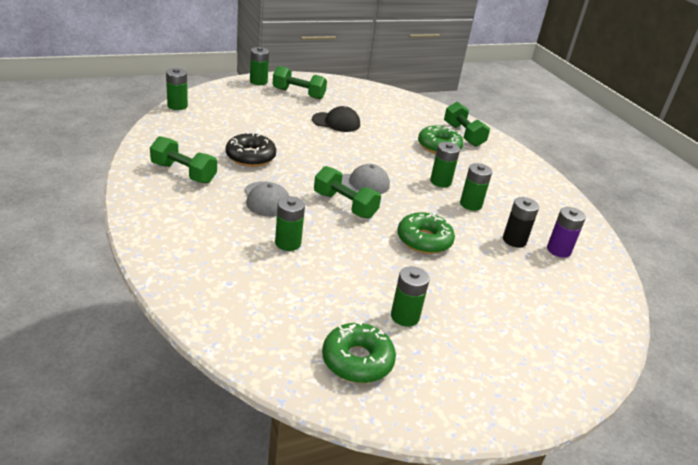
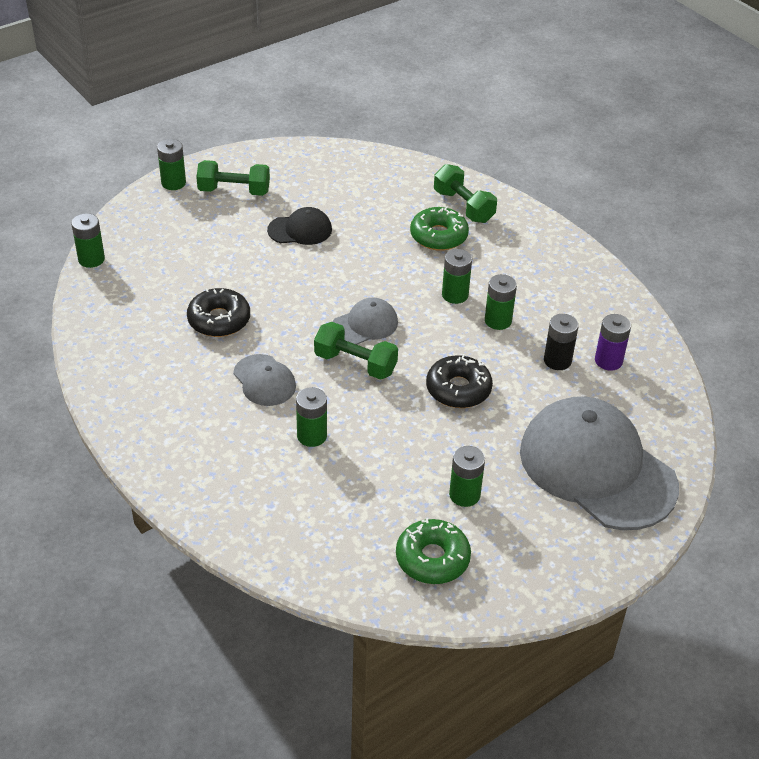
camera: 10 degrees left, 10 degrees up
(183, 173) = (152, 368): green dumbbell -> none
(424, 240) = (458, 389): green donut -> black donut
(533, 325) = (597, 468): none -> grey cap

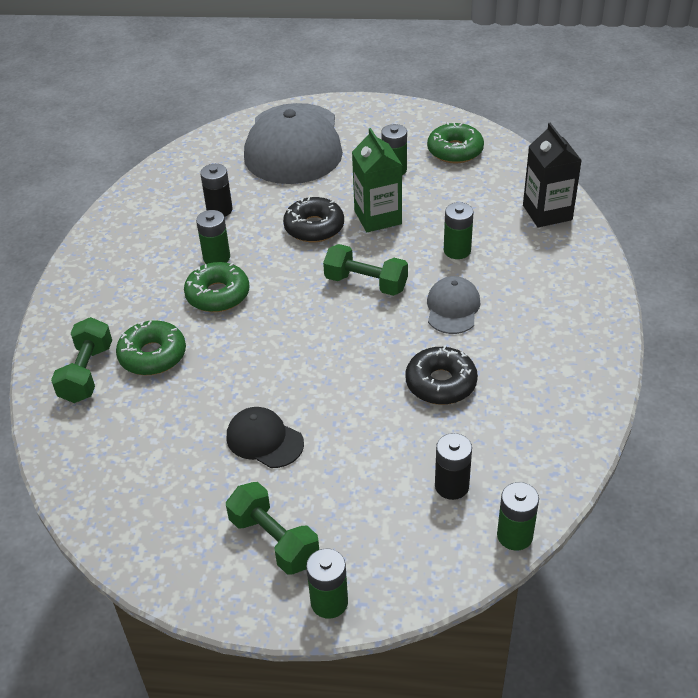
camera: 135 degrees left, 0 degrees up
(153, 265) = (451, 486): none -> black battery
(265, 528) = (547, 213): none -> black carton
(355, 363) = (366, 283): green dumbbell -> green dumbbell turned 45 degrees counterclockwise
(365, 325) = (321, 310): grey cap -> none
(417, 430) = (378, 217): none -> green carton
(455, 295) = (218, 295): green battery -> green donut
(608, 361) = (187, 192): purple battery -> none

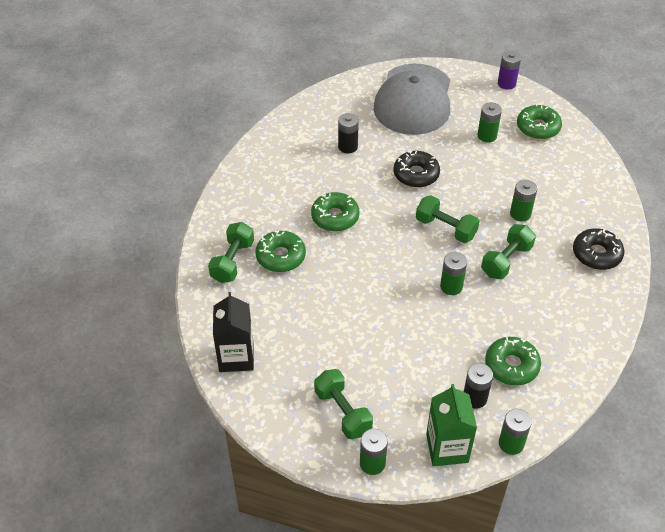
camera: 10 degrees right, 5 degrees up
(216, 257) = (339, 186): green battery -> green battery (451, 286)
(264, 440) = (349, 337): black cap -> none
(378, 217) = (466, 175): green carton -> green carton (447, 448)
(405, 109) = (506, 83): none -> purple battery
(441, 383) = (484, 319): black donut -> black donut (596, 254)
(452, 308) = (506, 260): grey cap -> green dumbbell
(491, 435) = (511, 366): none -> green donut
(547, 213) = (597, 194): black carton -> black carton (236, 357)

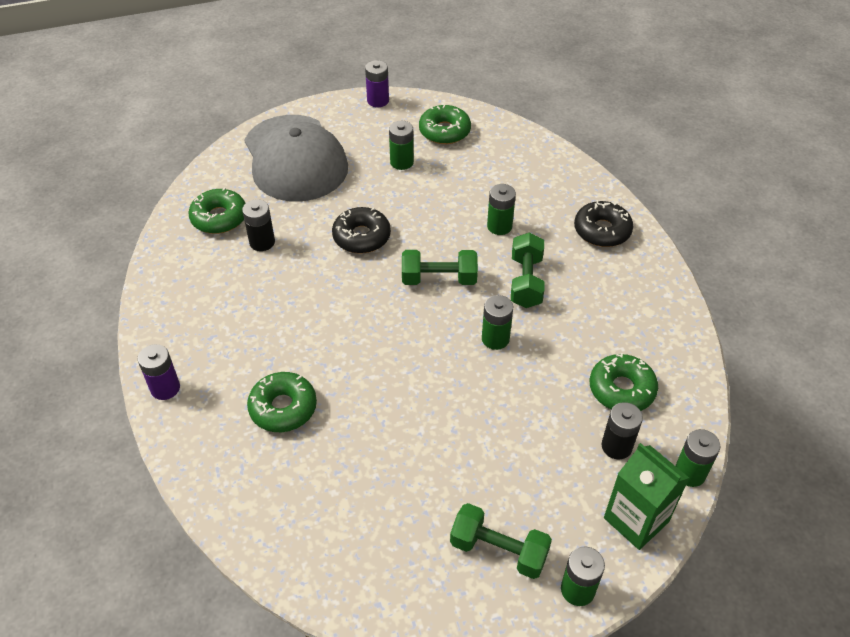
camera: 35 degrees left, 0 degrees up
(222, 208) = (165, 388): none -> purple battery
(232, 261) = (228, 446): green dumbbell -> none
(236, 357) = (325, 562): black carton -> none
(335, 217) = (310, 328): green donut -> green donut (219, 218)

